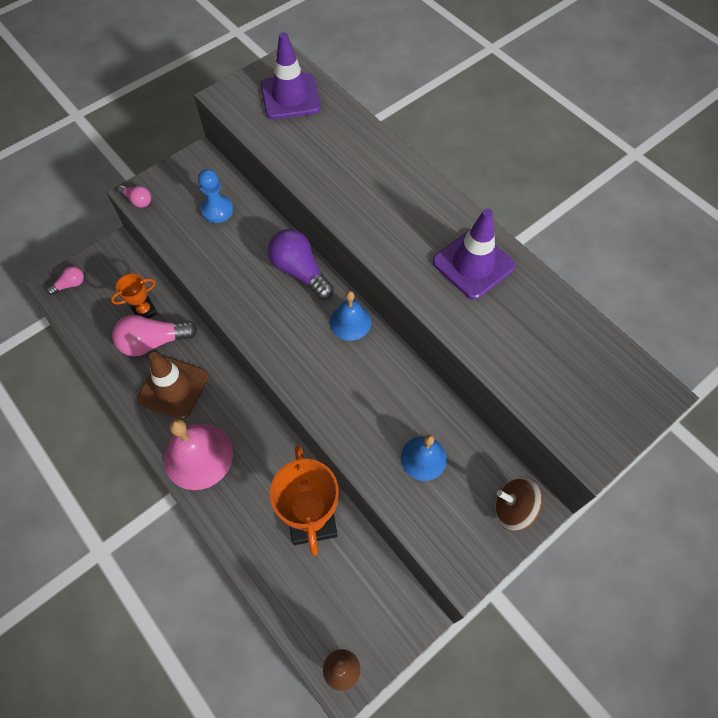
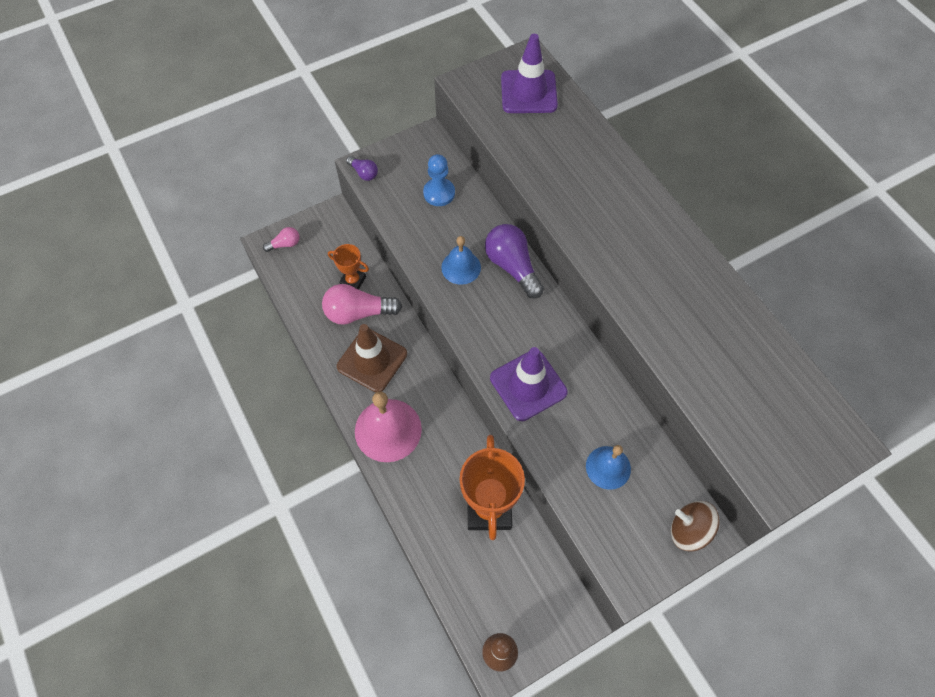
camera: 10 degrees right, 0 degrees up
(138, 201) = (364, 173): pink light bulb -> purple light bulb
(144, 311) = (353, 281): orange trophy -> orange trophy turned 45 degrees clockwise
(350, 322) = (555, 324): blue bell -> blue bell (461, 267)
(473, 264) = (686, 287): purple traffic cone -> purple traffic cone (528, 385)

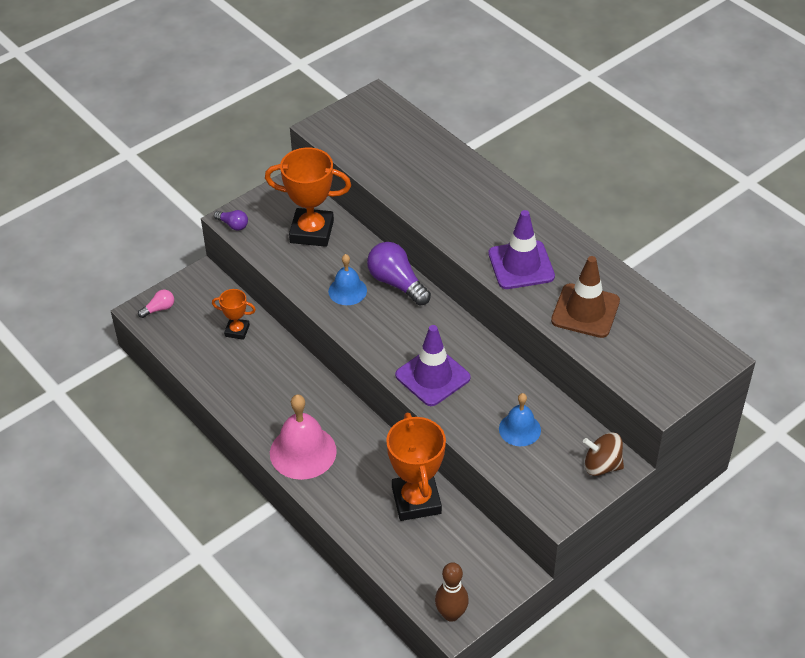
camera: 10 degrees left, 15 degrees down
(358, 313) = (249, 357): pink light bulb -> none
(372, 360) = (273, 396): brown traffic cone -> brown traffic cone (585, 311)
(439, 193) = (312, 232): blue pawn -> orange trophy
(528, 92) = (382, 127): purple traffic cone -> purple traffic cone (521, 265)

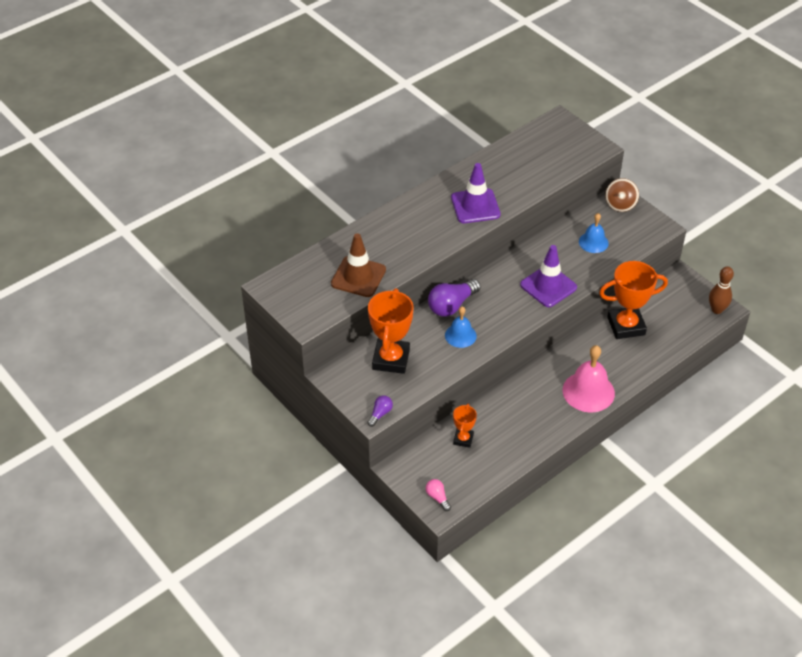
camera: 90 degrees left, 0 degrees up
(585, 311) = (520, 176): brown traffic cone -> brown traffic cone (358, 277)

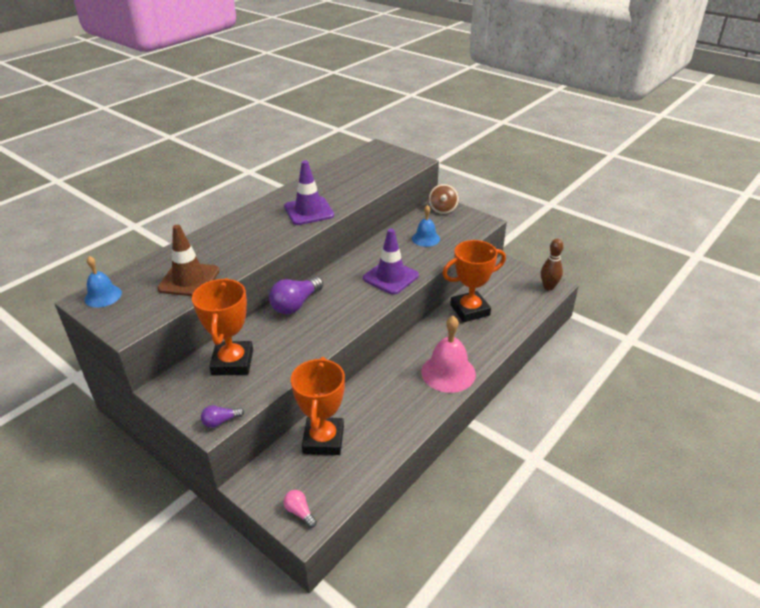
camera: 10 degrees left, 10 degrees down
(380, 414) = (221, 421): purple light bulb -> purple light bulb turned 135 degrees counterclockwise
(460, 335) = (307, 330): blue bell -> blue bell (103, 296)
(463, 439) = (323, 440): orange trophy -> orange trophy, size x1.91

